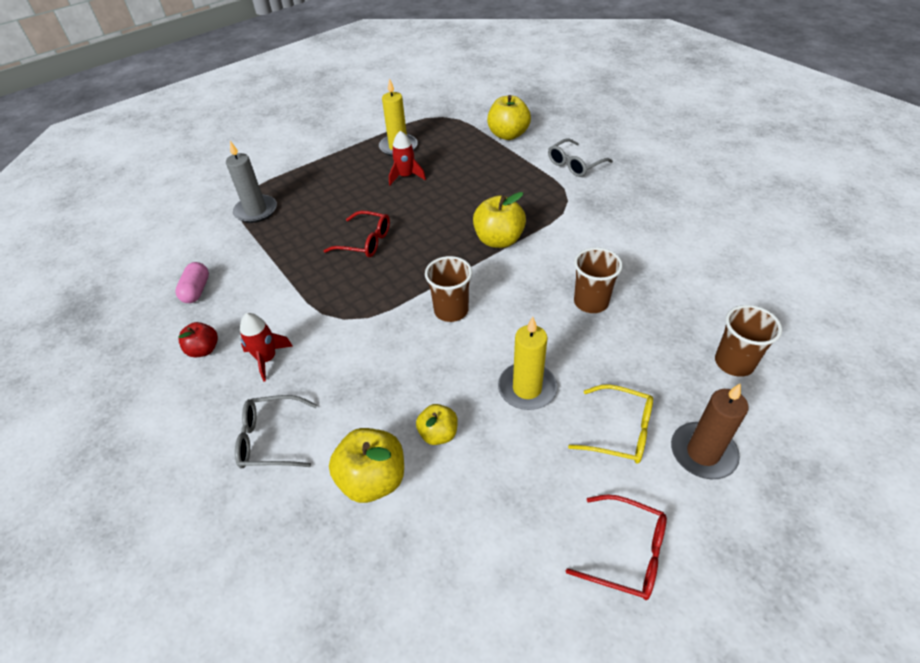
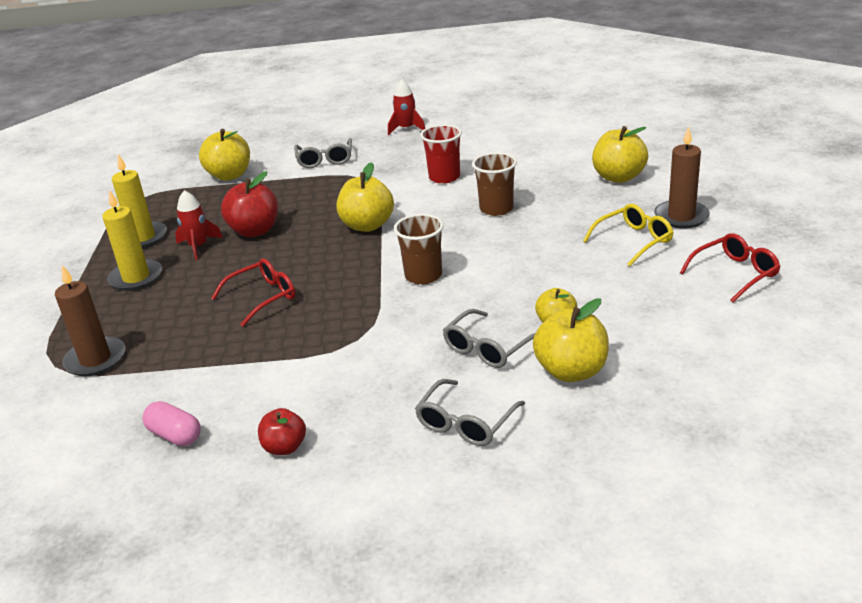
camera: 55 degrees left, 15 degrees down
(256, 211) = (95, 359): grey candle -> brown candle
(267, 359) = (354, 402): red rocket -> red rocket (406, 129)
(375, 404) = (488, 348): none -> grey glasses
(445, 189) = (255, 231): none -> red apple
(527, 388) = (553, 266): yellow candle -> yellow candle (136, 278)
(613, 243) = (444, 177): none -> red cup
(734, 363) = (618, 177): brown cup -> yellow apple

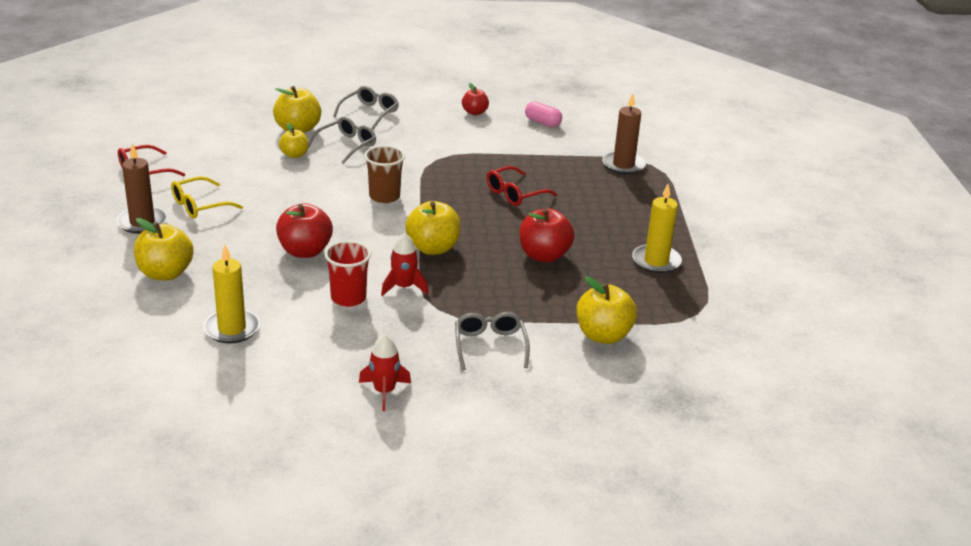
camera: 175 degrees right, 0 degrees up
(136, 278) = (634, 221): yellow candle -> yellow candle (232, 329)
(198, 246) = (593, 245): red rocket -> red rocket (403, 287)
(496, 209) = (305, 251): brown cup -> red apple

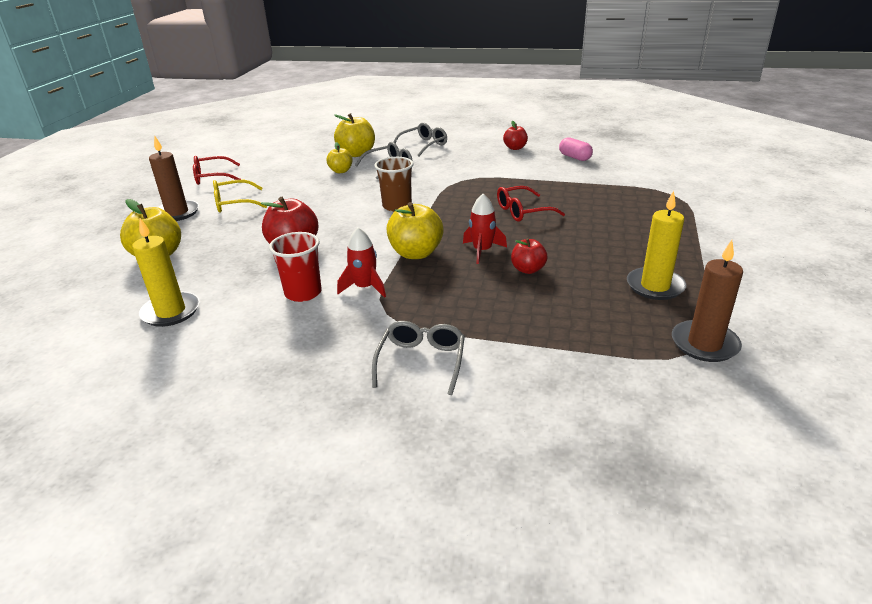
camera: 20 degrees right, 0 degrees up
(384, 391) = (270, 402): red rocket -> red rocket (482, 251)
(544, 255) = (528, 269): red apple -> red apple, size x0.60
(603, 335) = (563, 365): yellow apple -> none
(623, 165) = (643, 194): brown candle -> brown candle (704, 344)

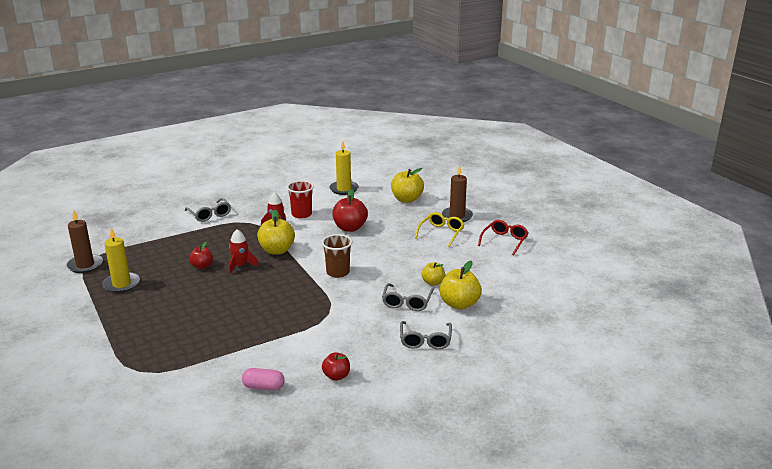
camera: 135 degrees right, 5 degrees down
(523, 211) = (246, 303): red glasses -> none

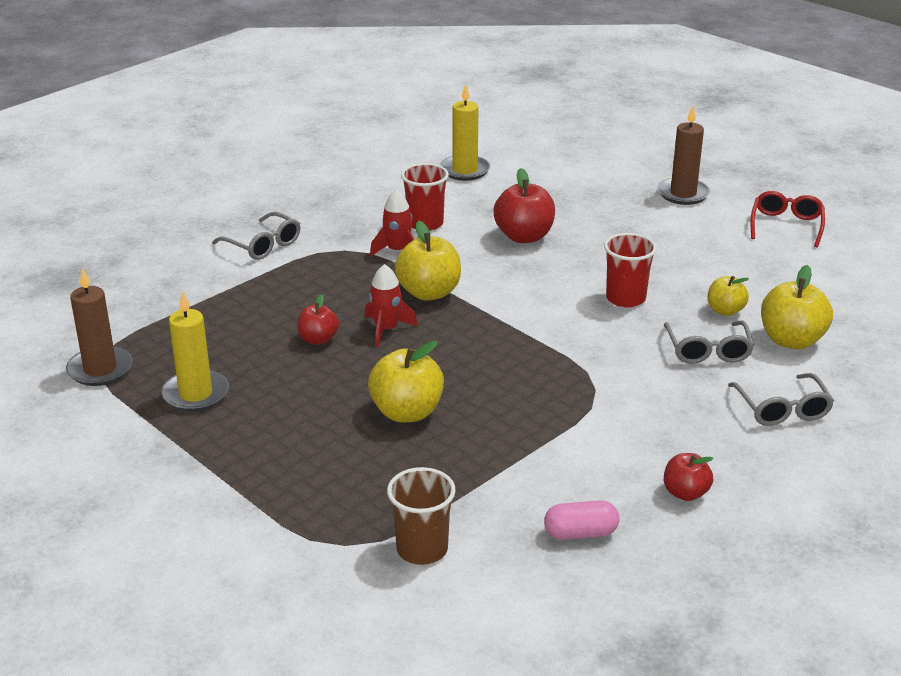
camera: 15 degrees left, 5 degrees up
(338, 272) = (560, 316): brown cup -> brown cup (422, 549)
(381, 268) = (625, 298): none -> red cup
(407, 199) = (582, 175): yellow apple -> yellow apple (406, 412)
(441, 233) = (679, 225): yellow glasses -> none

